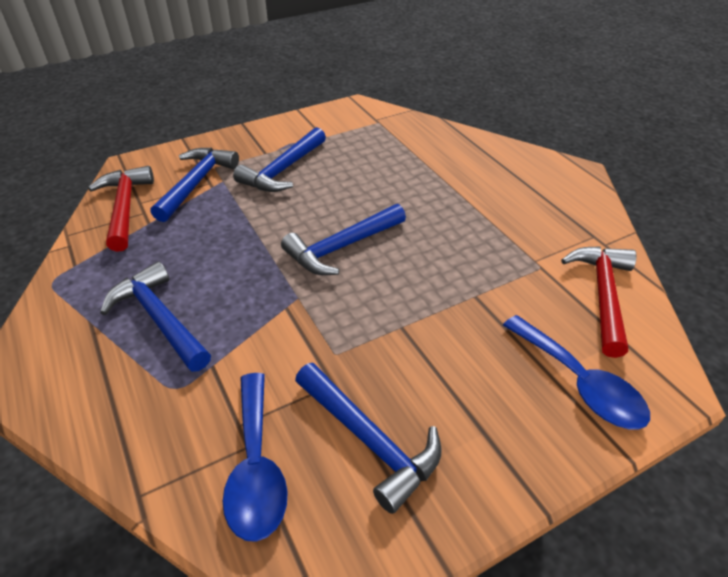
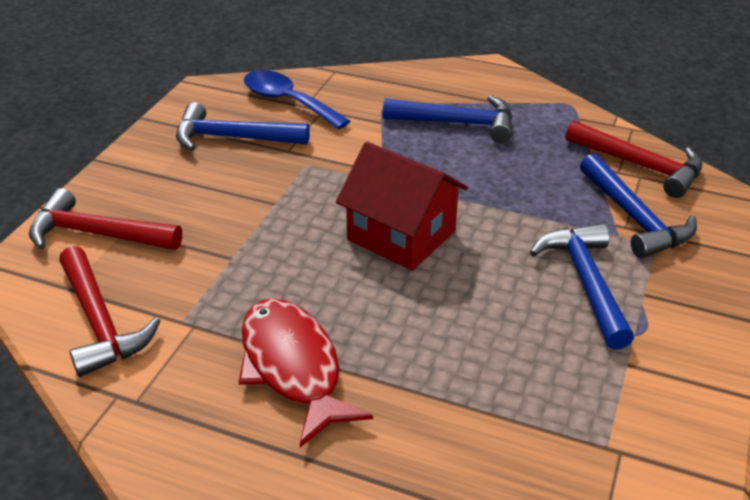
camera: 140 degrees right, 5 degrees down
(342, 247) = (401, 235): blue hammer -> red house
(489, 209) = (293, 367): none -> red fish
(579, 383) = (97, 234): blue spoon -> red hammer

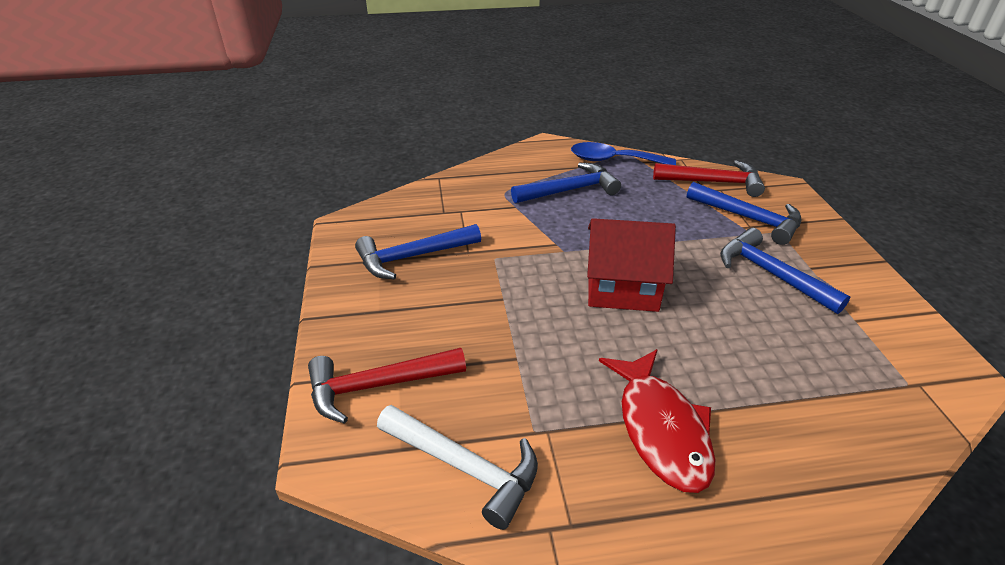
camera: 30 degrees left, 0 degrees up
(100, 322) = (464, 467): red hammer -> white hammer
(288, 101) = (427, 213): blue spoon -> blue spoon (613, 160)
(293, 367) = (661, 429): red fish -> red fish turned 135 degrees counterclockwise

